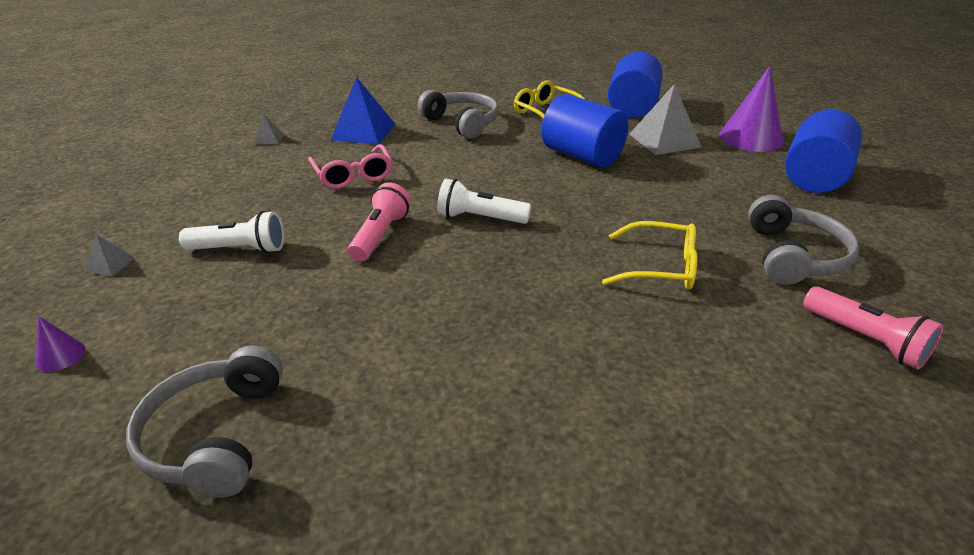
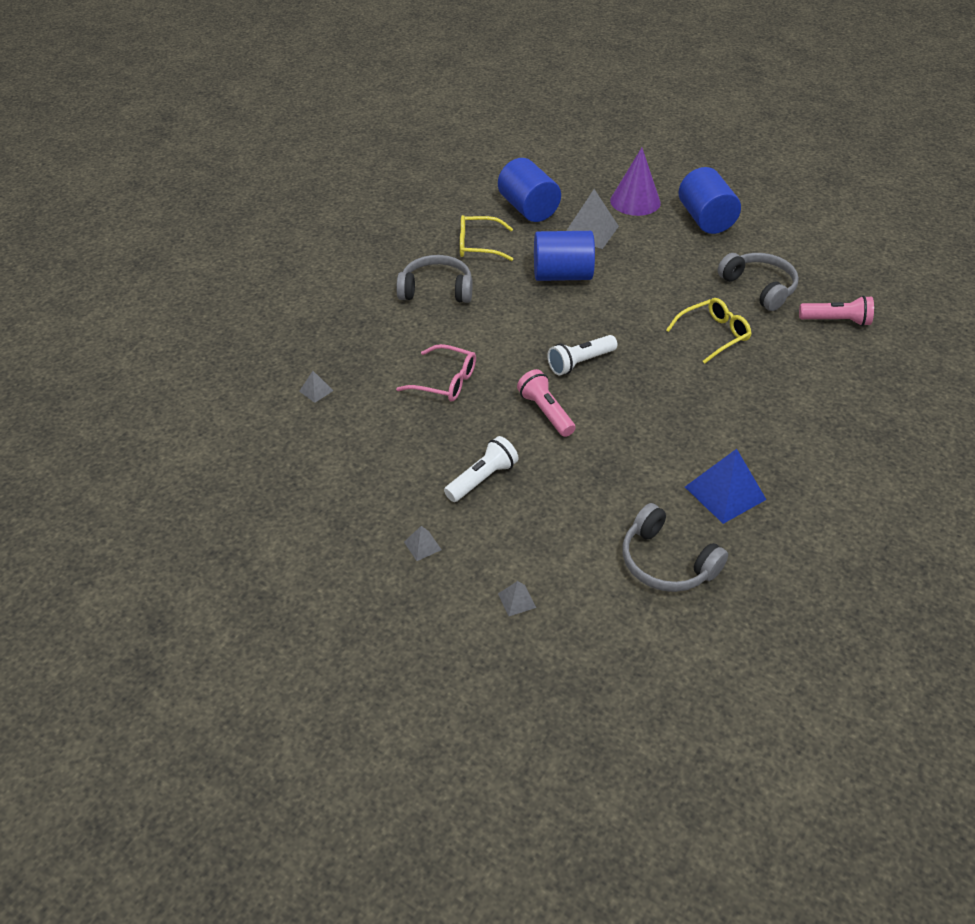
camera: 45 degrees left, 10 degrees up
(61, 355) = (517, 600): purple cone -> grey pyramid
(363, 132) = (378, 340): blue pyramid -> blue pyramid (725, 493)

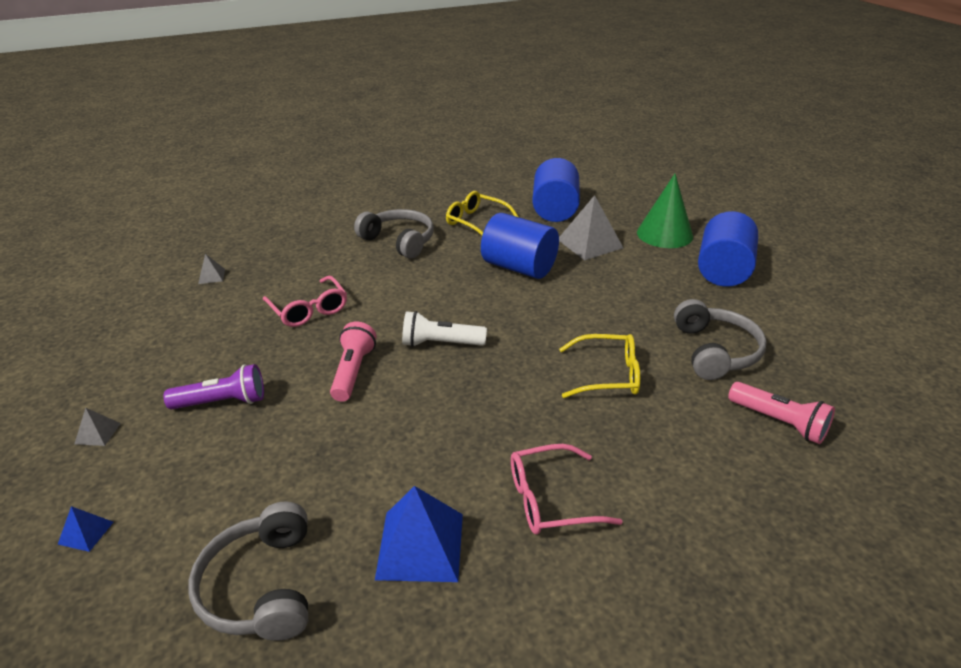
camera: 35 degrees right, 10 degrees down
(482, 479) = (223, 402): white flashlight -> purple flashlight
(517, 600) = (86, 533): grey pyramid -> blue pyramid
(635, 201) = (664, 234): purple cone -> green cone
(765, 430) = (551, 499): none -> pink glasses

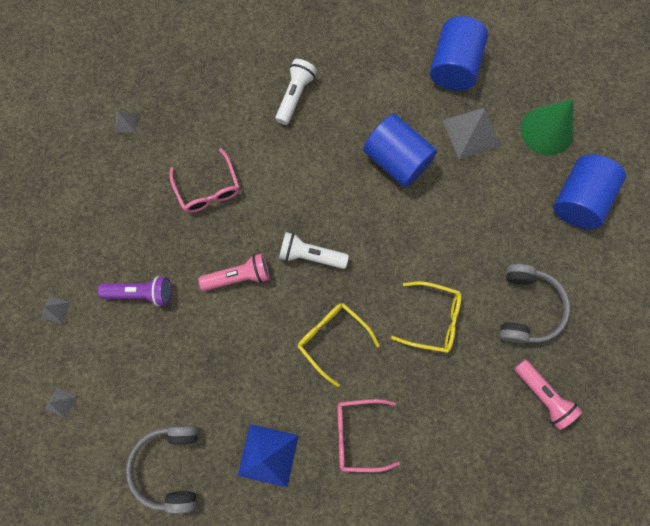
camera: 10 degrees right, 40 degrees up
(86, 533) = (61, 402): blue pyramid -> grey pyramid
(353, 371) = (239, 276): pink flashlight -> pink flashlight turned 60 degrees clockwise
(399, 241) = (295, 96): grey headphones -> white flashlight
(477, 222) = (373, 76): yellow glasses -> yellow glasses (333, 339)

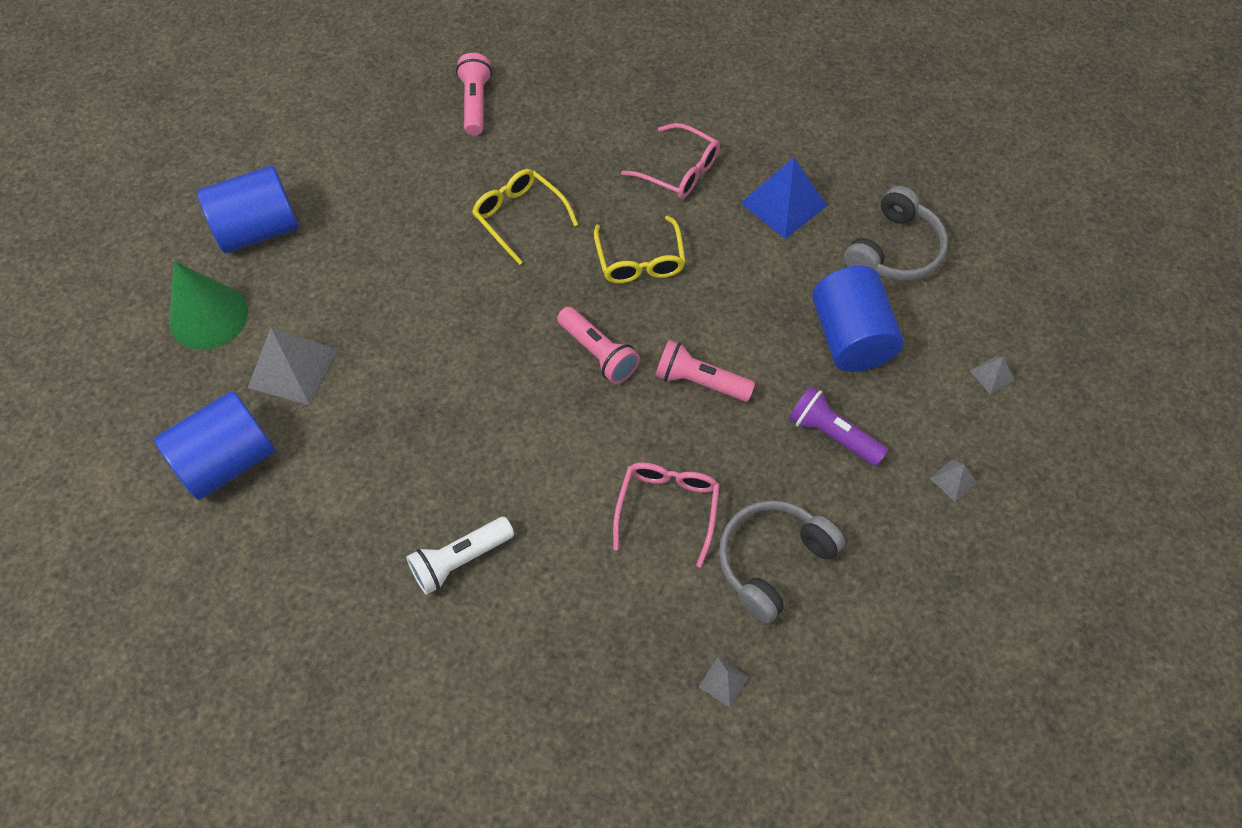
camera: 145 degrees left, 15 degrees down
(310, 255) = (598, 353): white flashlight -> pink flashlight
(397, 160) = (407, 393): blue cylinder -> blue cylinder (850, 337)
(527, 308) = (416, 172): grey headphones -> grey headphones (772, 561)

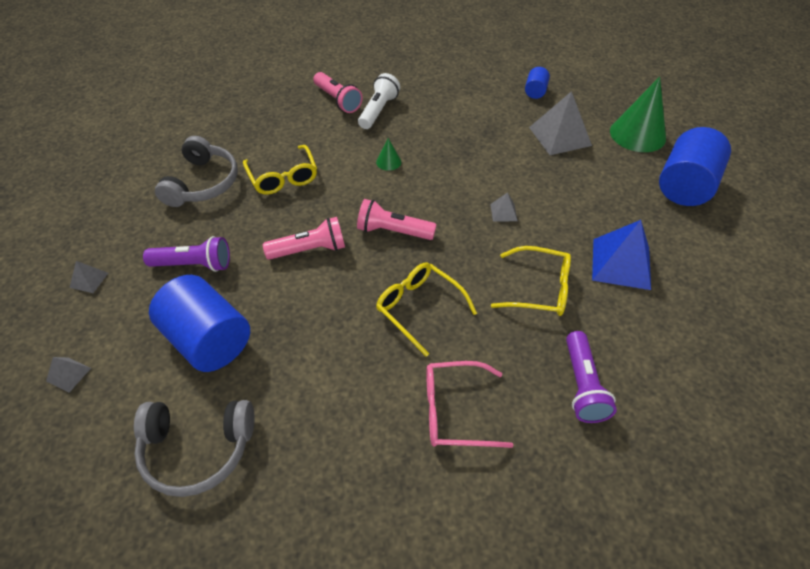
camera: 145 degrees right, 10 degrees down
(228, 461) = (535, 91): blue cylinder -> blue cylinder, size x0.47
(475, 103) = (690, 367): pink flashlight -> pink flashlight (338, 100)
(524, 454) = (388, 162): none -> green cone
(568, 135) = (582, 386): none -> purple flashlight
(667, 509) = (283, 177): pink glasses -> yellow glasses
(723, 682) = (204, 129): grey pyramid -> grey pyramid (503, 212)
(783, 204) = (333, 436): blue pyramid -> blue pyramid (621, 263)
(894, 250) = (197, 450): grey headphones -> grey headphones turned 90 degrees counterclockwise

